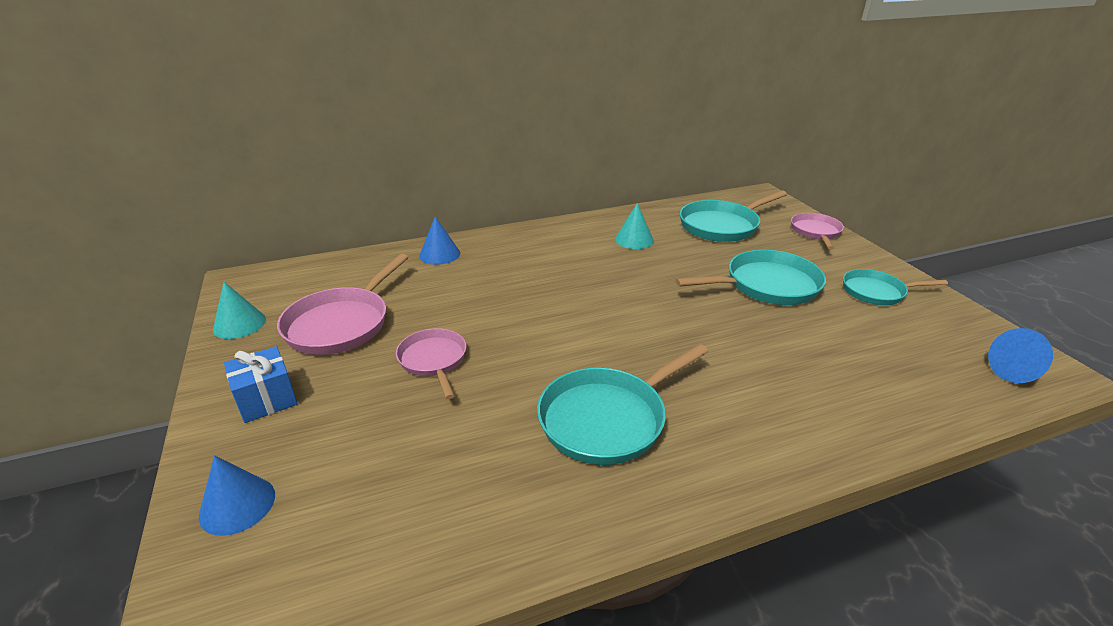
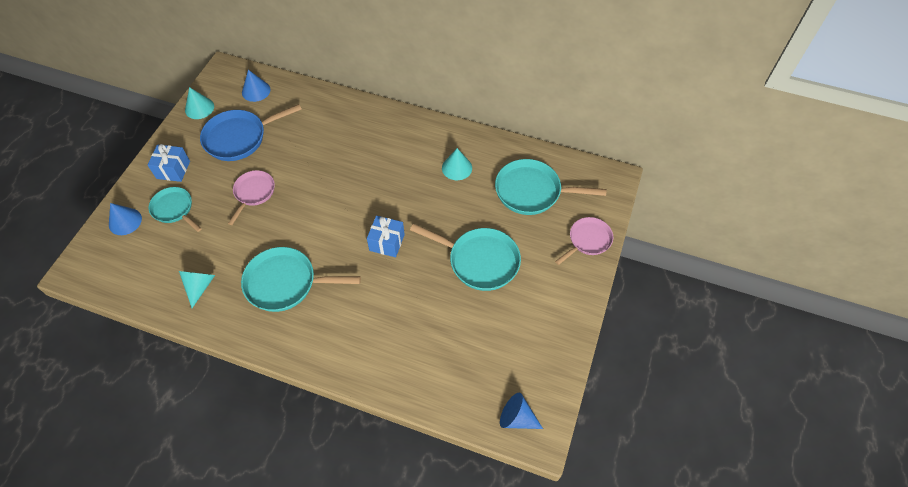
camera: 40 degrees right, 25 degrees up
(342, 323) = (239, 138): pink pan -> blue pan
(439, 254) = (334, 109): blue cone -> blue cone (256, 91)
(487, 502) = (200, 286): none -> turquoise cone
(661, 318) = (387, 242): none -> blue gift
(877, 292) = (538, 314): turquoise pan -> turquoise pan (174, 209)

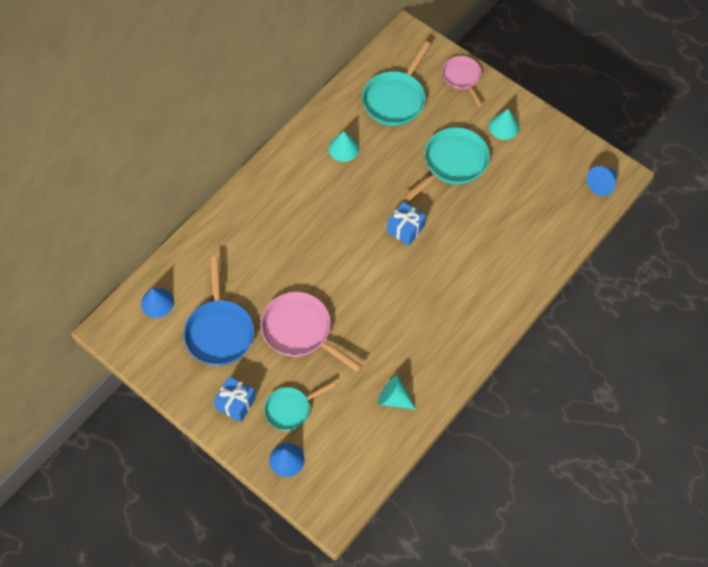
camera: 70 degrees left, 5 degrees up
(199, 108) = (156, 364): turquoise cone -> turquoise cone (504, 126)
(253, 193) = (300, 331): pink pan -> pink pan, size x1.59
(286, 283) = (418, 323): turquoise pan -> none

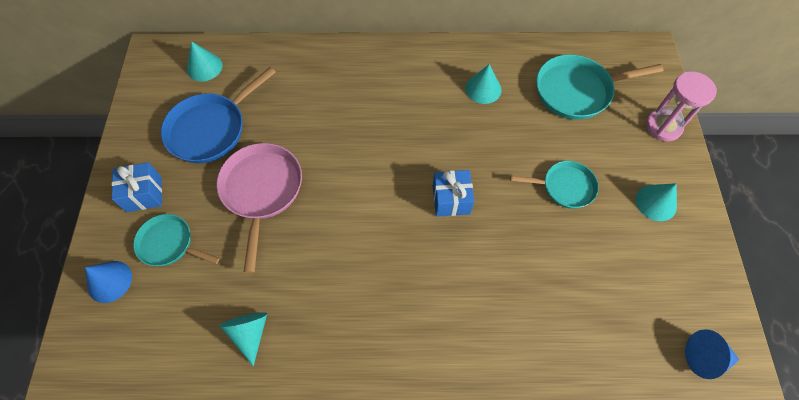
camera: 50 degrees right, 0 degrees up
(157, 302) = (204, 67): blue cone -> turquoise cone
(452, 163) = (564, 187): turquoise pan -> turquoise pan, size x0.63
(462, 78) = (663, 126): pink pan -> pink hourglass

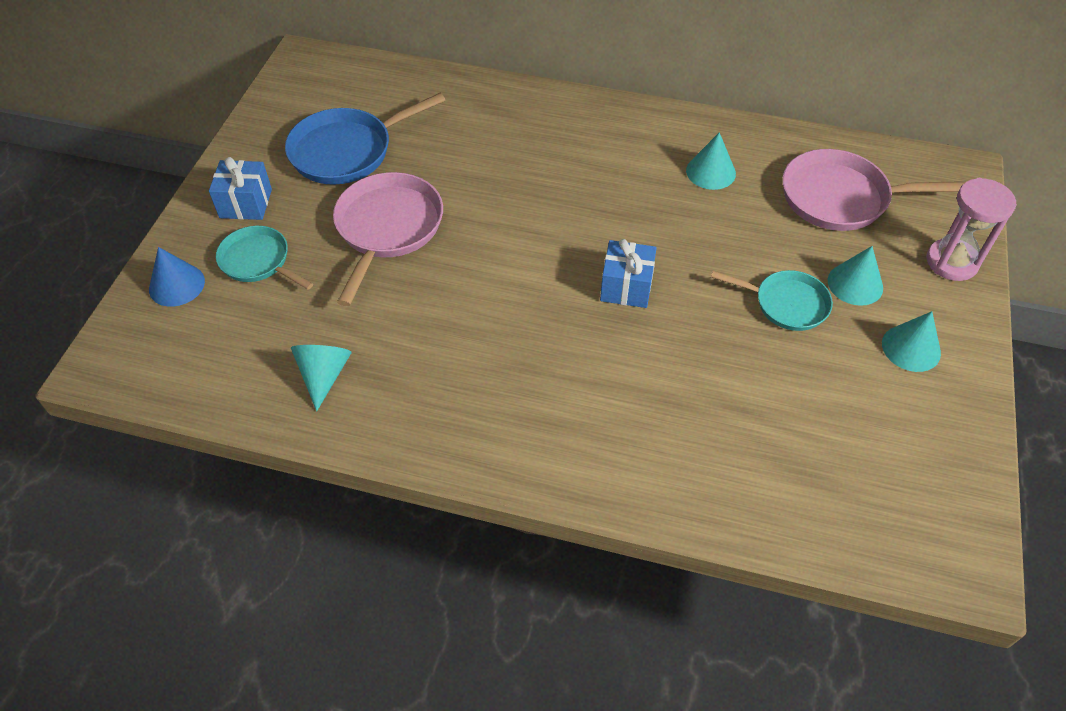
camera: 15 degrees right, 10 degrees down
(204, 67) = (360, 84): turquoise cone -> turquoise cone (855, 284)
(577, 91) = (841, 198): turquoise pan -> pink pan
(705, 357) = (921, 543): blue cone -> none

